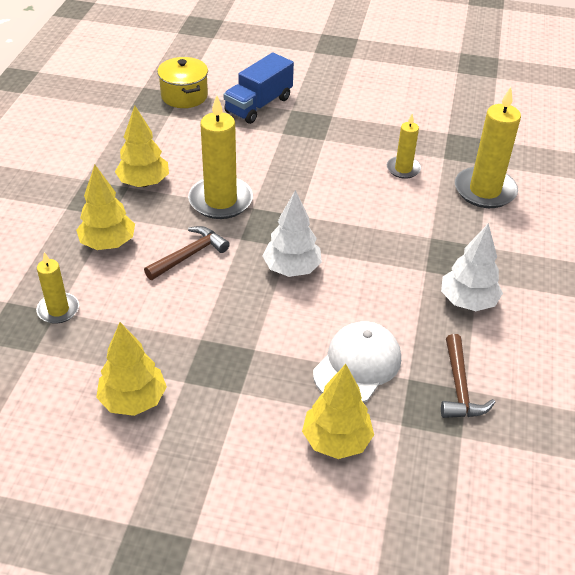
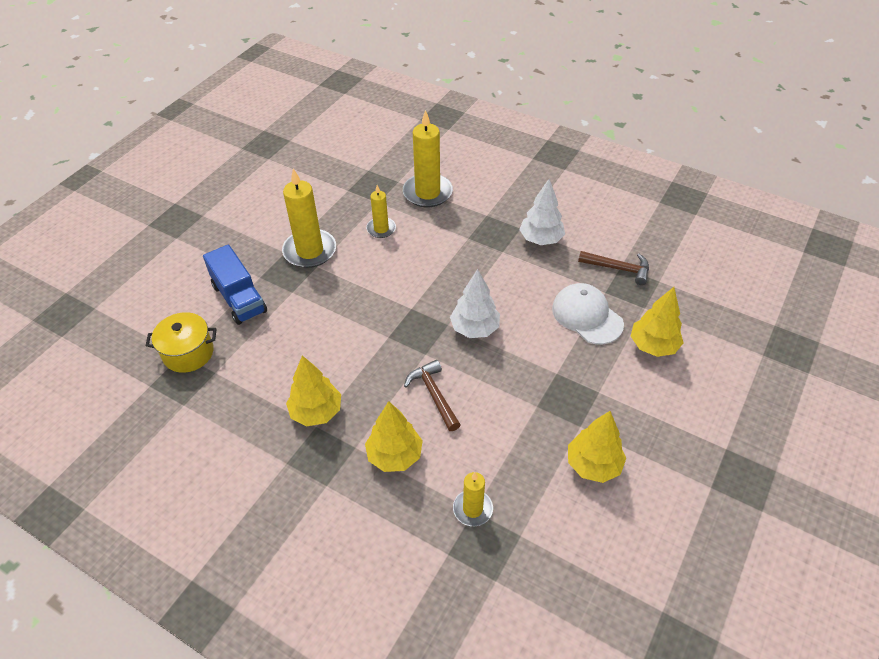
camera: 70 degrees left, 5 degrees up
(220, 200) = (369, 357): yellow candle -> yellow candle (310, 251)

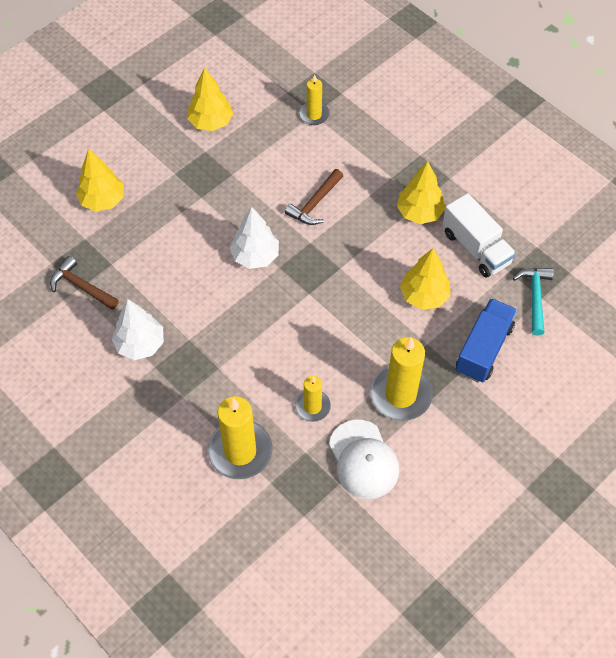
camera: 165 degrees left, 10 degrees up
(188, 353) = (535, 297): yellow pot -> turquoise hammer
(239, 298) = (483, 349): blue truck -> blue truck turned 45 degrees clockwise
(250, 388) = (476, 248): none -> white truck
(395, 455) = (361, 163): yellow tree -> yellow tree (424, 296)
(434, 394) = (315, 204): brown hammer -> brown hammer turned 45 degrees clockwise
(587, 316) = (144, 243): white cap -> white cap (363, 459)

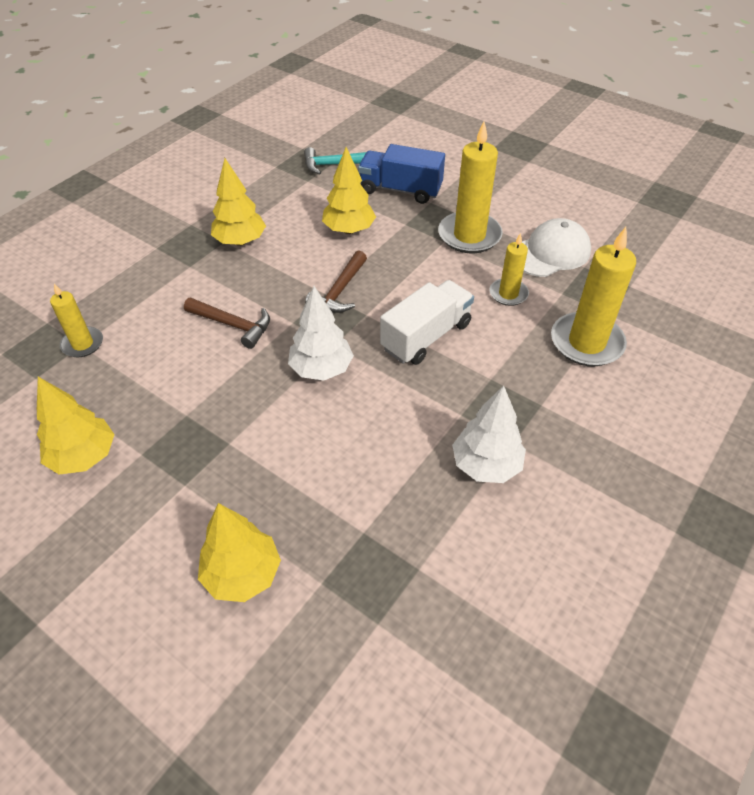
camera: 100 degrees left, 10 degrees down
(81, 286) = (412, 564): brown hammer -> brown hammer (339, 291)
(476, 248) = (282, 201): white truck -> white truck (426, 336)

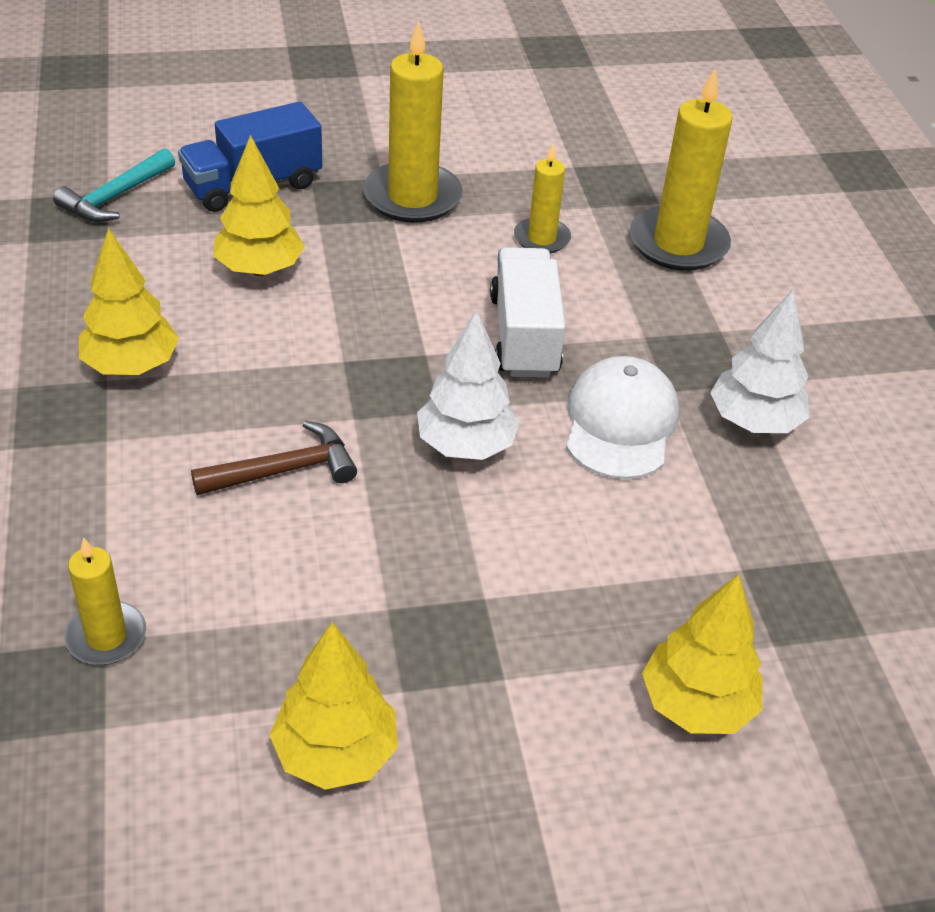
camera: 50 degrees left, 5 degrees down
(339, 291) = (357, 347): brown hammer -> none
(550, 253) = (522, 170): white cap -> white cap (620, 423)

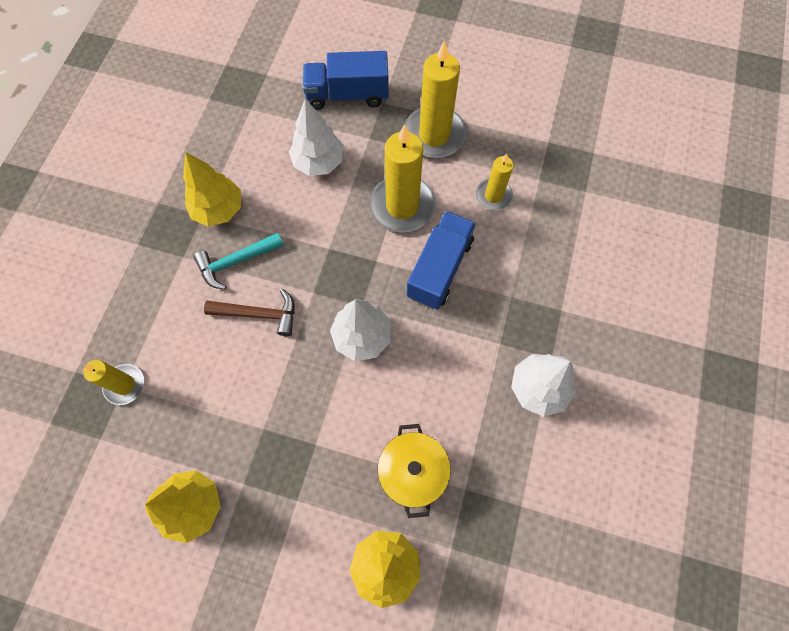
camera: 30 degrees right, 25 degrees up
(115, 197) = (268, 79): turquoise hammer -> turquoise hammer (236, 262)
(259, 269) = (318, 162): yellow tree -> white tree
(524, 336) = (439, 269): white truck -> blue truck
(620, 423) = (458, 356): white cap -> none
(653, 576) = (412, 472): none -> yellow pot
(678, 243) = (577, 230): yellow candle -> yellow candle (402, 206)

